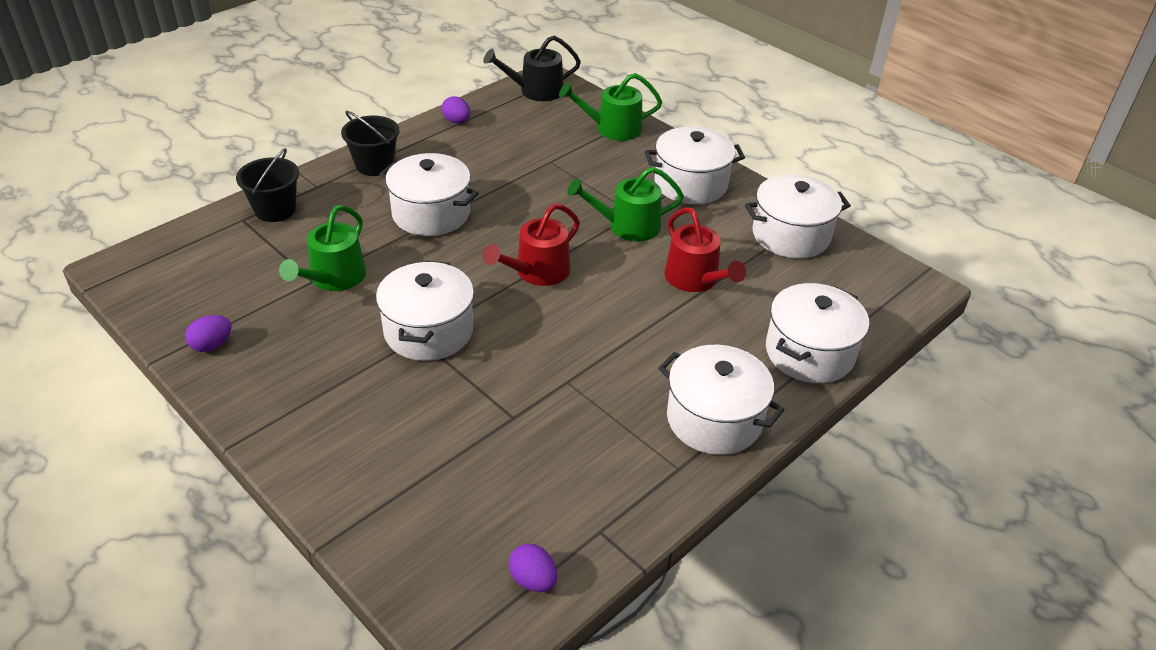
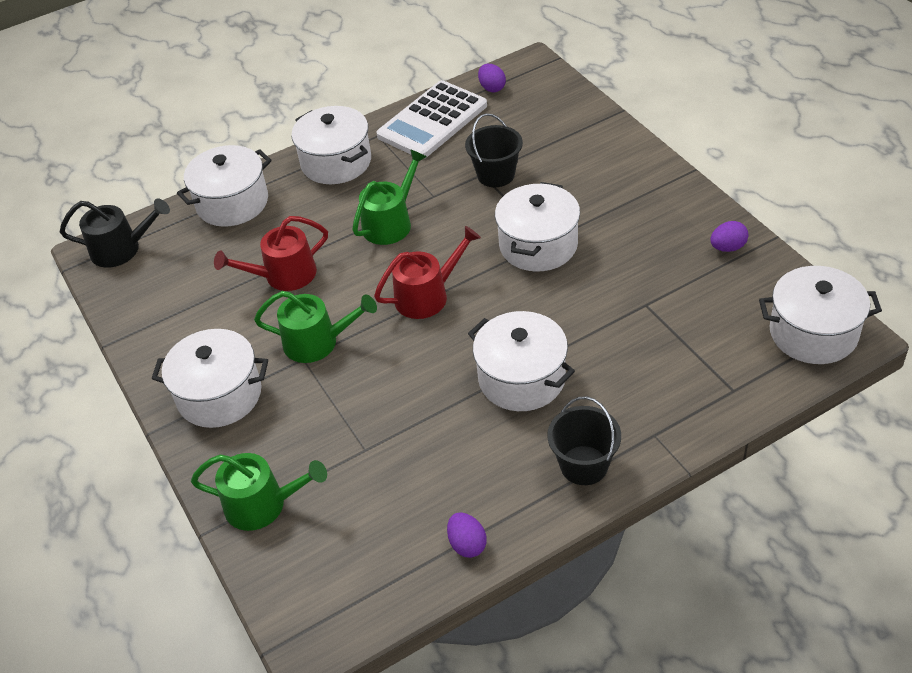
camera: 160 degrees left, 5 degrees up
(275, 210) = (698, 401): black bucket -> black bucket (496, 175)
(334, 278) = (625, 306): green watering can -> green watering can (391, 223)
(536, 91) = (336, 607): black watering can -> black watering can (121, 249)
(608, 502) = (432, 121): none -> white calculator
(695, 279) = (284, 275): red watering can -> red watering can turned 105 degrees counterclockwise
(791, 235) = (162, 316): white pot -> white pot (813, 333)

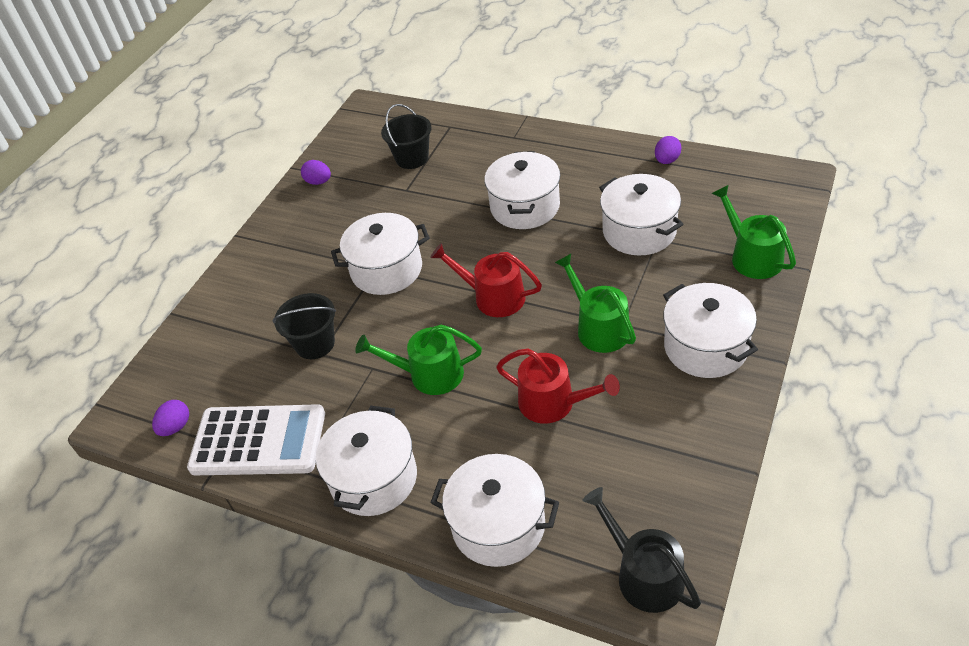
camera: 125 degrees left, 0 degrees up
(584, 465) = (564, 149): black bucket -> black bucket (412, 158)
(813, 333) = (374, 119): white pot -> white pot (639, 231)

